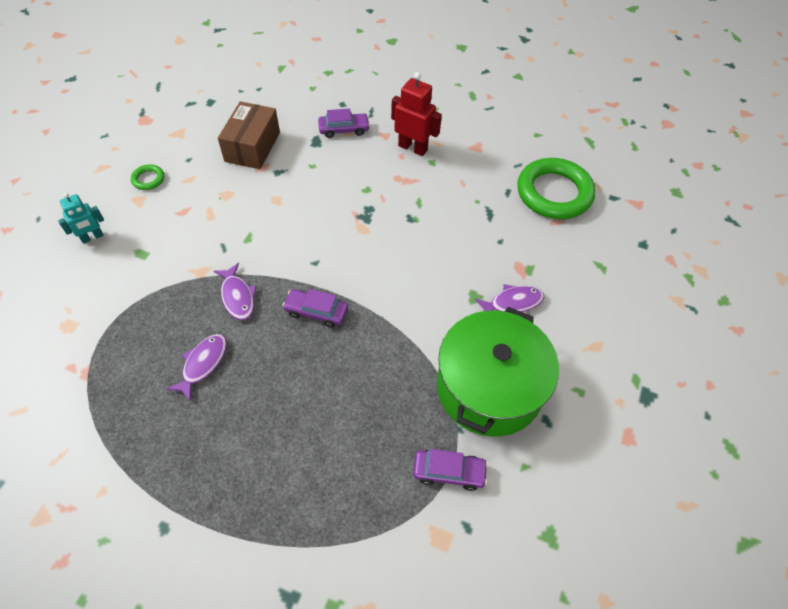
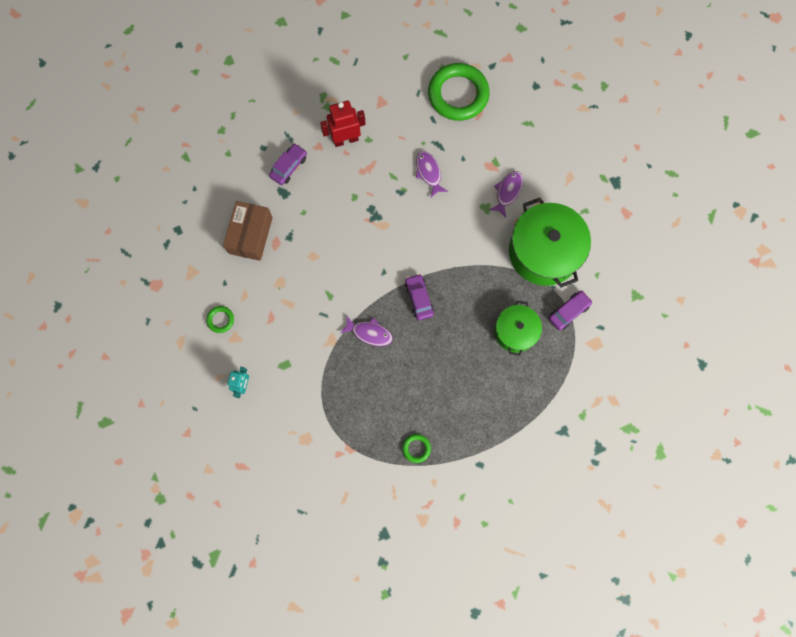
camera: 45 degrees left, 20 degrees up
(134, 439) = (416, 448): none -> green ring
(203, 364) = (400, 383): purple fish -> purple fish (428, 172)
(252, 147) = (250, 235): brown box -> brown box turned 45 degrees clockwise
(316, 311) = (419, 298): purple car -> purple car turned 105 degrees clockwise
(368, 433) = (515, 331): none -> green pot

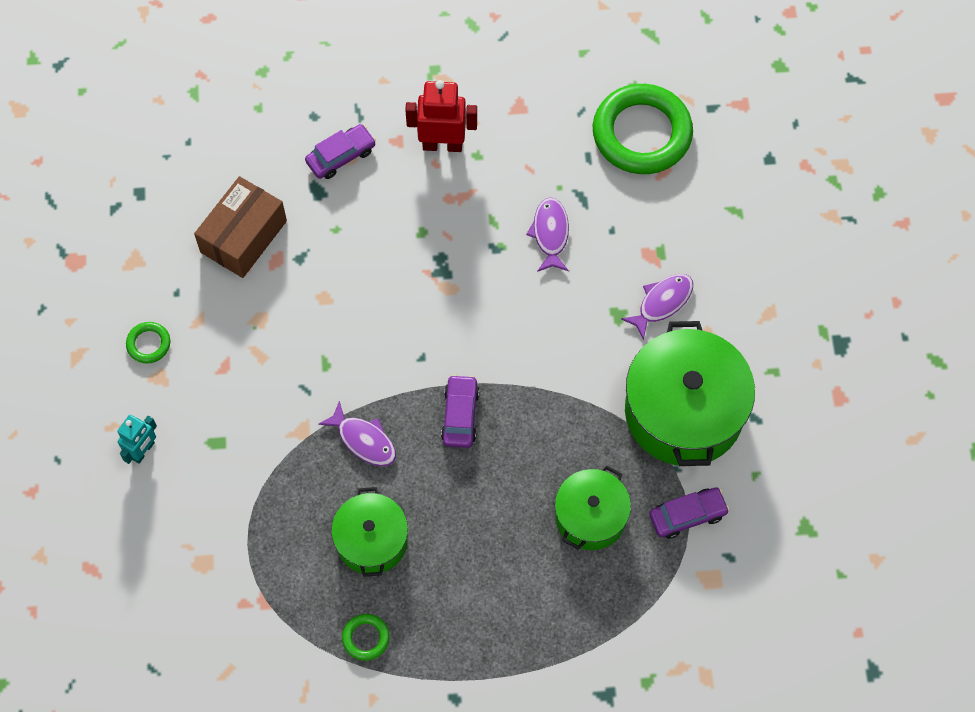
camera: 20 degrees right, 10 degrees down
(397, 390) = (372, 540): none -> green pot

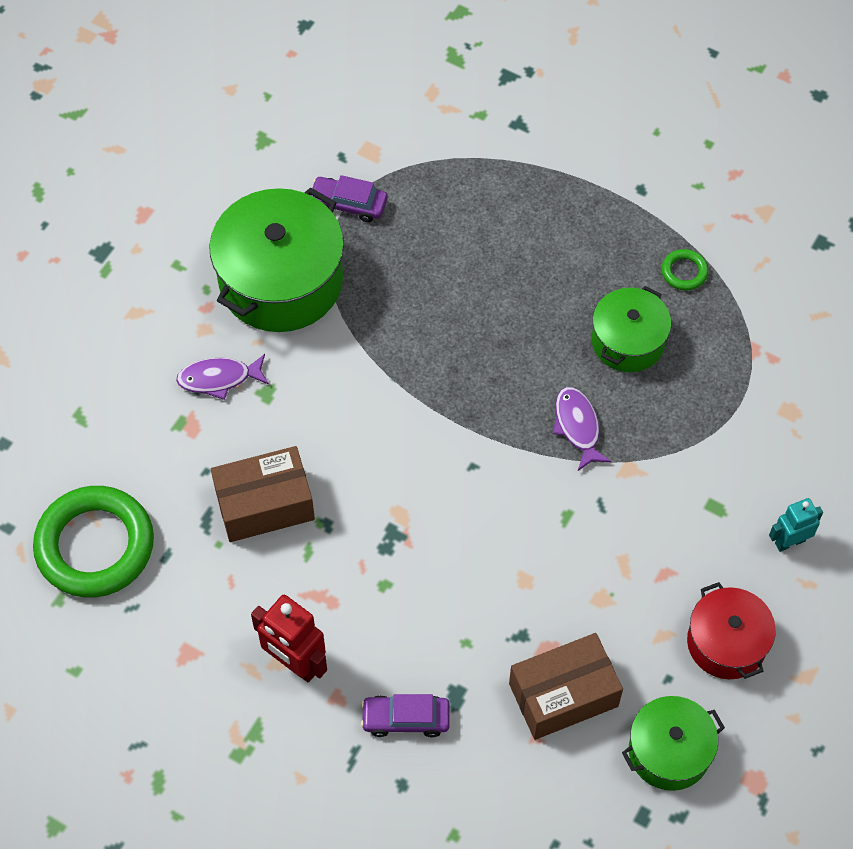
camera: 145 degrees left, 5 degrees down
(148, 344) = (726, 642): green ring -> red pot
(460, 415) = (475, 395): purple car -> none
(550, 234) = (264, 504): purple fish -> brown box
(590, 516) = (428, 250): green pot -> green pot (669, 751)

